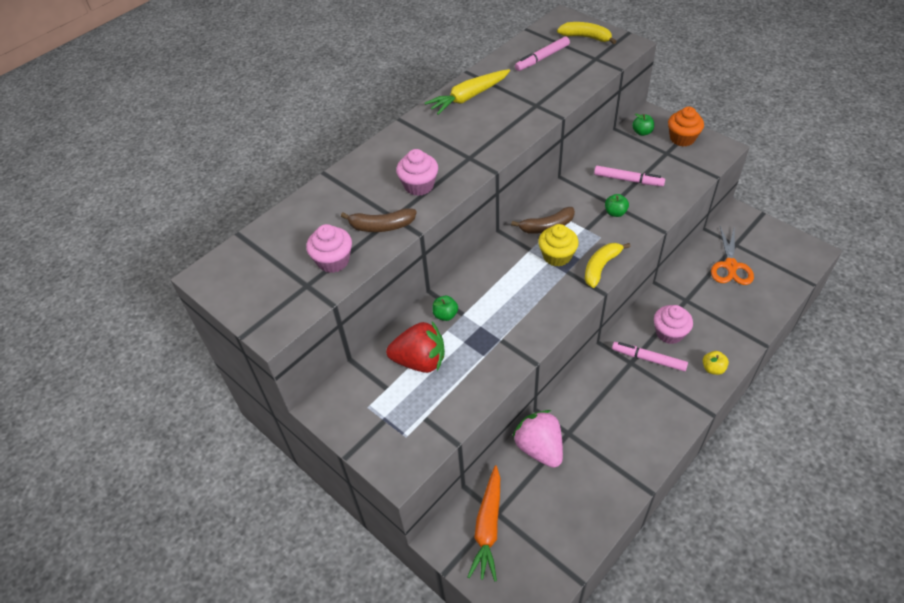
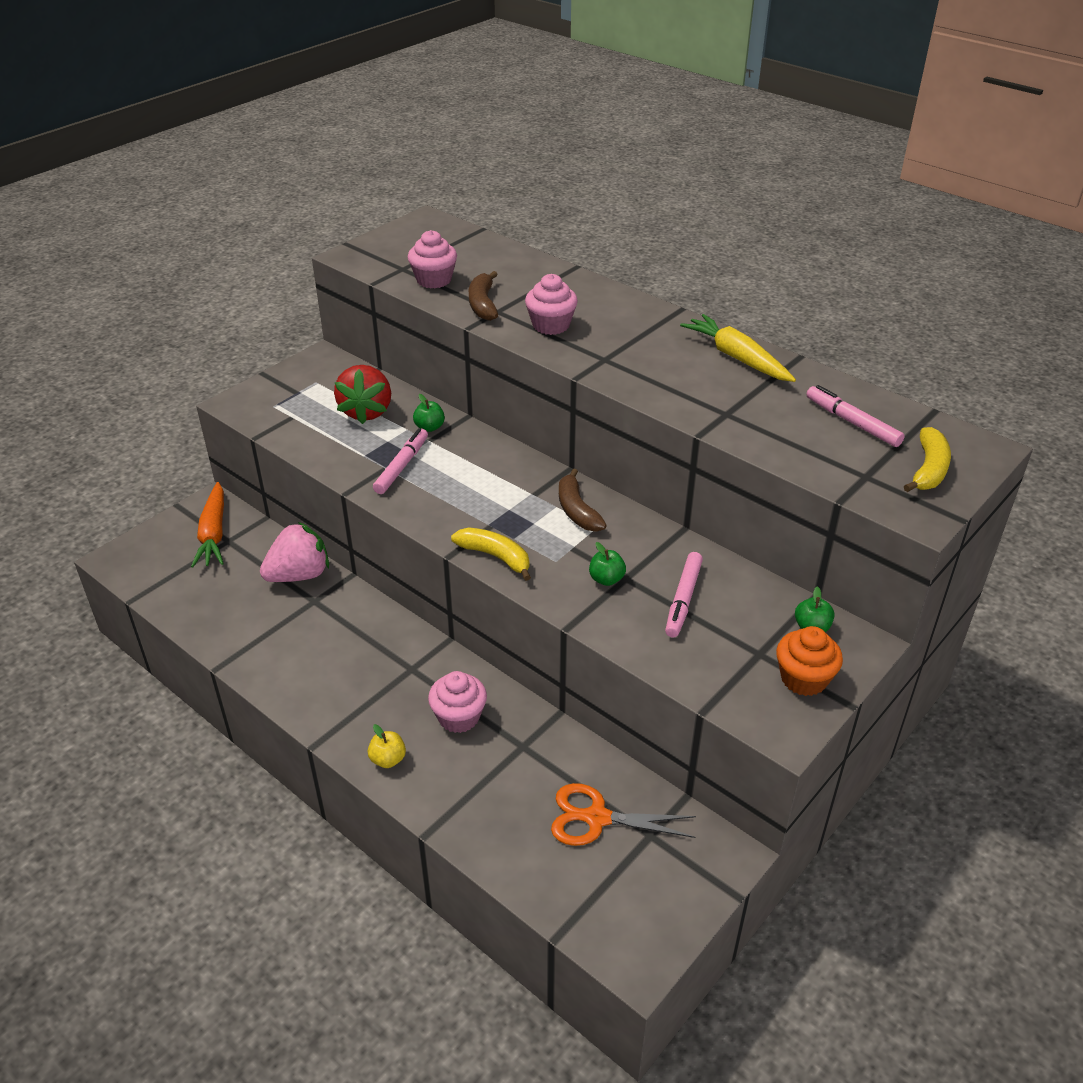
camera: 85 degrees right, 10 degrees down
(488, 527) = (214, 534): orange carrot -> orange carrot turned 105 degrees counterclockwise
(557, 256) = (519, 517): yellow cupcake -> none
(648, 359) = (415, 688): pink marker -> pink marker (402, 466)

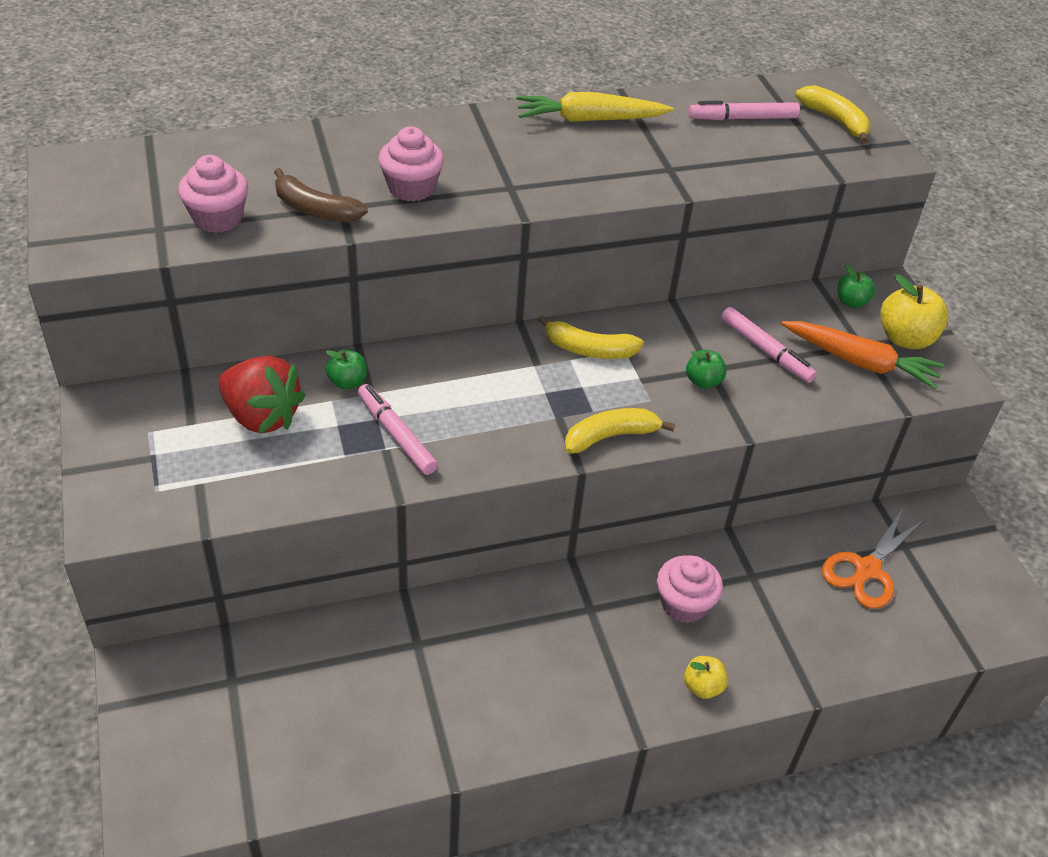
camera: 60 degrees left, 5 degrees up
(214, 534) = (204, 690): orange carrot -> orange carrot (860, 362)
(299, 575) = (362, 638): pink strawberry -> none
(577, 510) = (589, 349): brown banana -> yellow banana
(803, 679) = (905, 338): orange cupcake -> yellow apple

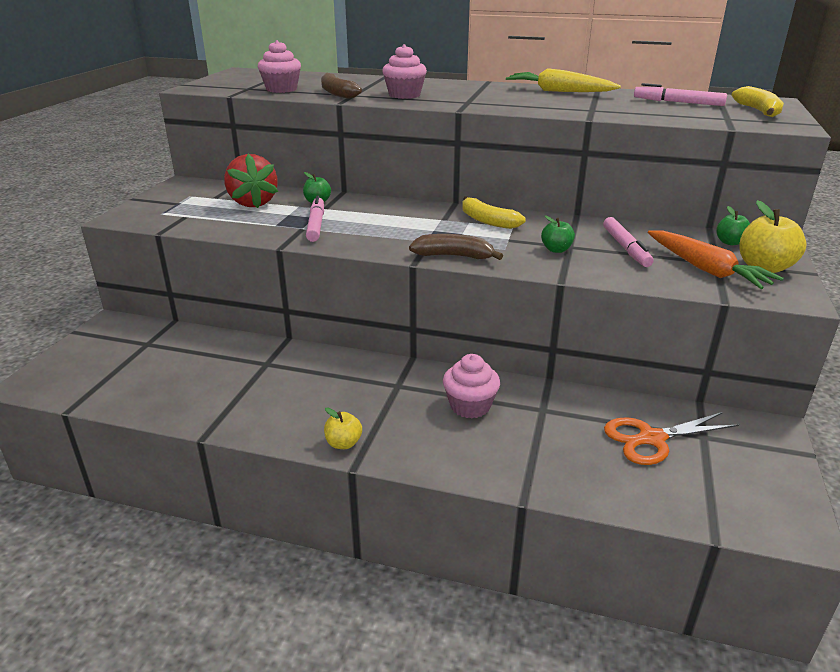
camera: 35 degrees right, 15 degrees down
(610, 436) = (454, 256): yellow banana -> brown banana
(702, 687) = (435, 455): yellow apple -> yellow apple (343, 443)

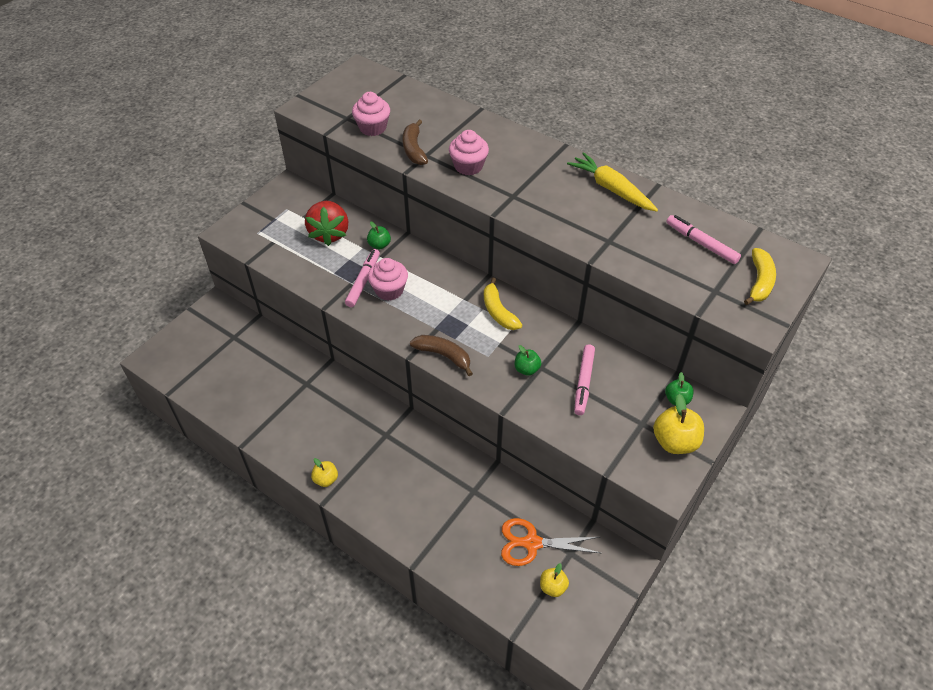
camera: 20 degrees right, 20 degrees up
(470, 406) = (425, 471): pink cupcake -> pink cupcake (389, 290)
(706, 269) = (625, 430): orange carrot -> none
(714, 473) = (553, 587): none -> yellow apple

